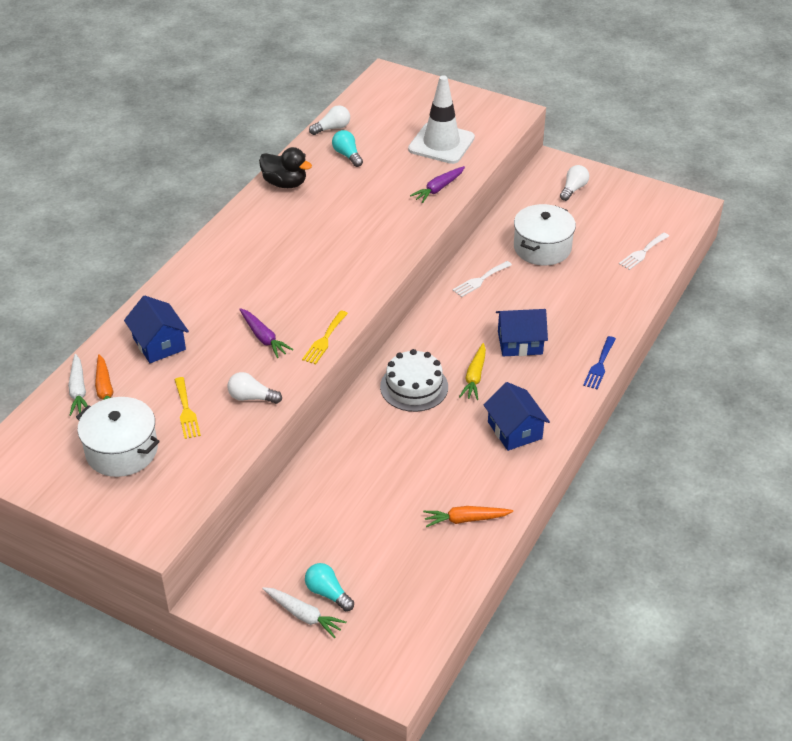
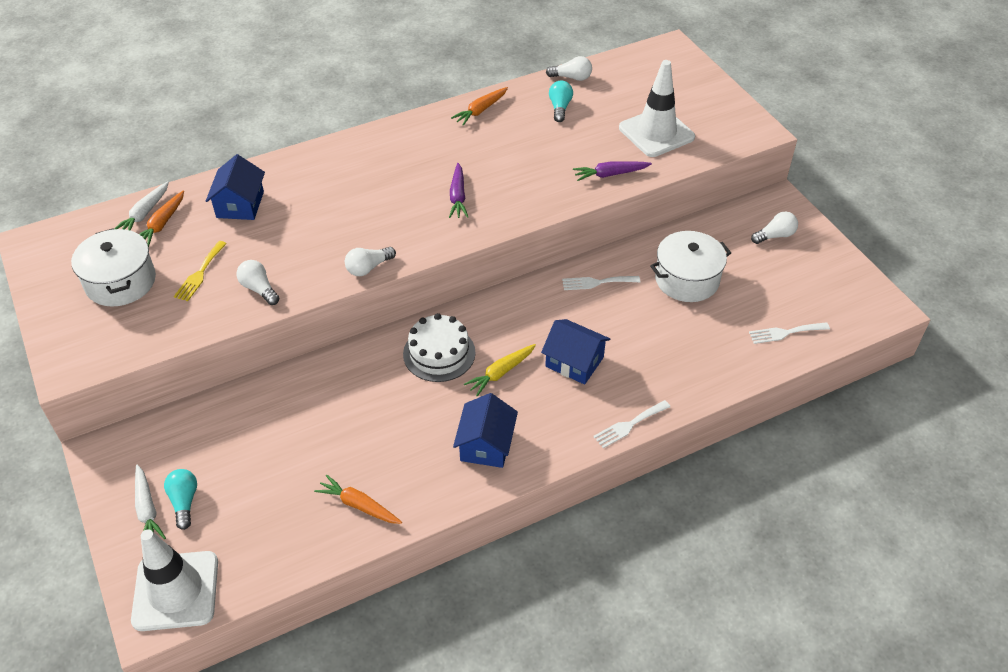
camera: 35 degrees right, 5 degrees up
(263, 338) = (322, 240): purple carrot -> purple carrot (458, 197)
(285, 183) = (480, 110): black duck -> orange carrot
(324, 340) = (368, 268): yellow fork -> white light bulb
(390, 653) = (176, 591): none -> white traffic cone
(599, 365) = (629, 425): blue fork -> white fork

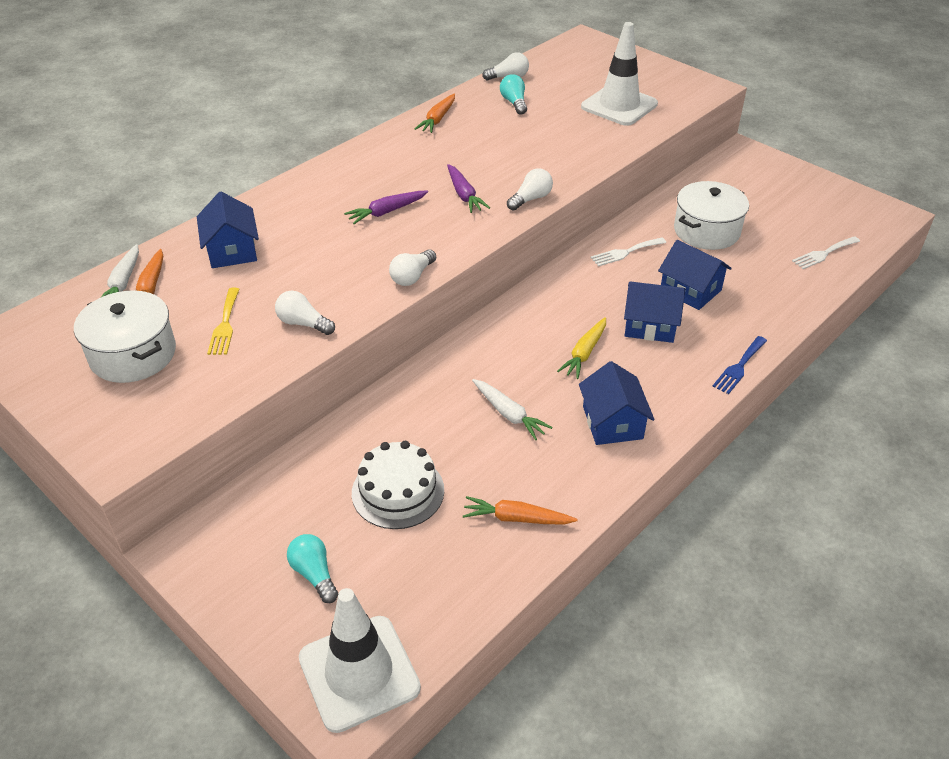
camera: 20 degrees left, 5 degrees down
(147, 510) = (274, 596): white carrot -> white carrot (509, 414)
(439, 353) = (510, 351): white cake -> white cake (398, 491)
(610, 174) = (600, 147): purple carrot -> purple carrot (386, 212)
(629, 425) = (739, 367): white fork -> blue fork
(633, 337) = (690, 290): none -> blue house
(775, 236) = (759, 179): white light bulb -> white light bulb (531, 199)

